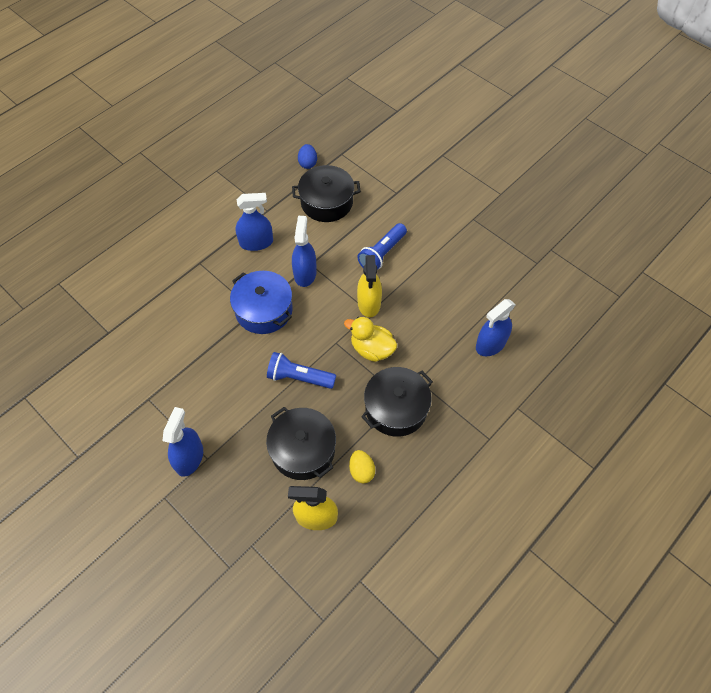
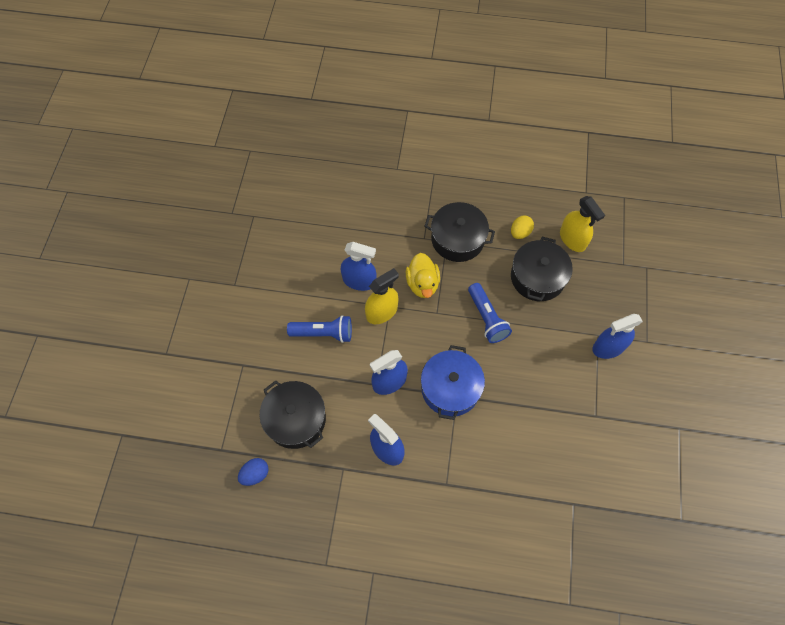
camera: 125 degrees left, 5 degrees up
(491, 344) = (356, 209): blue spray bottle -> blue spray bottle (359, 281)

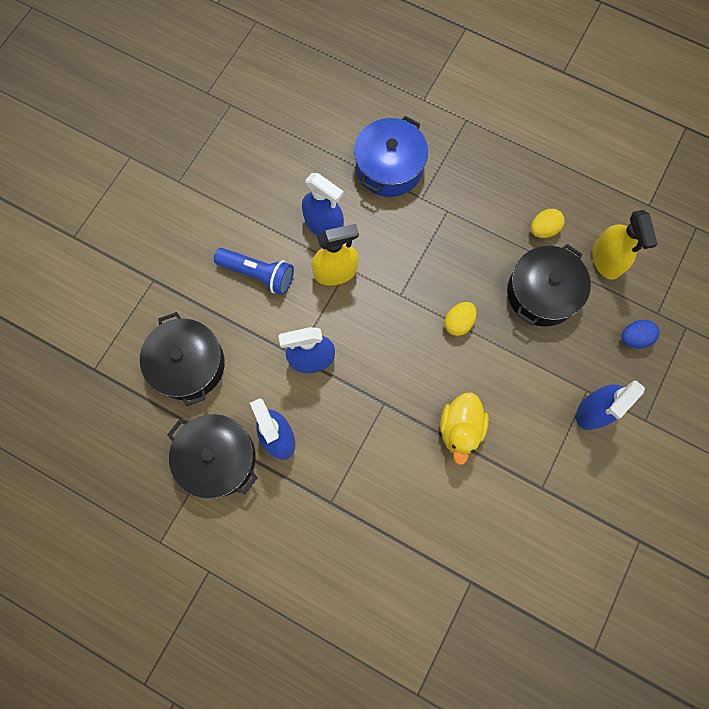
camera: 20 degrees right, 10 degrees up
(255, 474) = (121, 411): blue egg -> blue egg (634, 338)
(422, 284) = (397, 254): yellow duck -> yellow duck (460, 429)
(450, 388) = (380, 392): blue pot -> blue pot (389, 167)
(457, 239) = (462, 212): black pot -> black pot (218, 458)
(487, 318) = (458, 322): blue flashlight -> yellow egg
(608, 347) = (594, 410): blue spray bottle -> blue spray bottle turned 45 degrees counterclockwise

